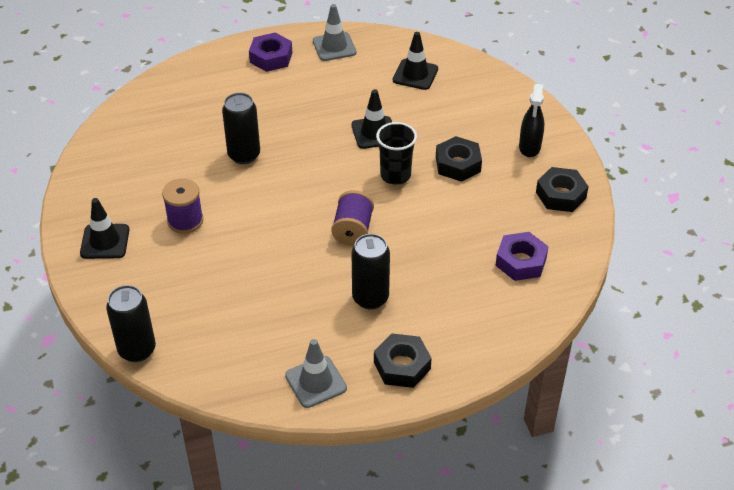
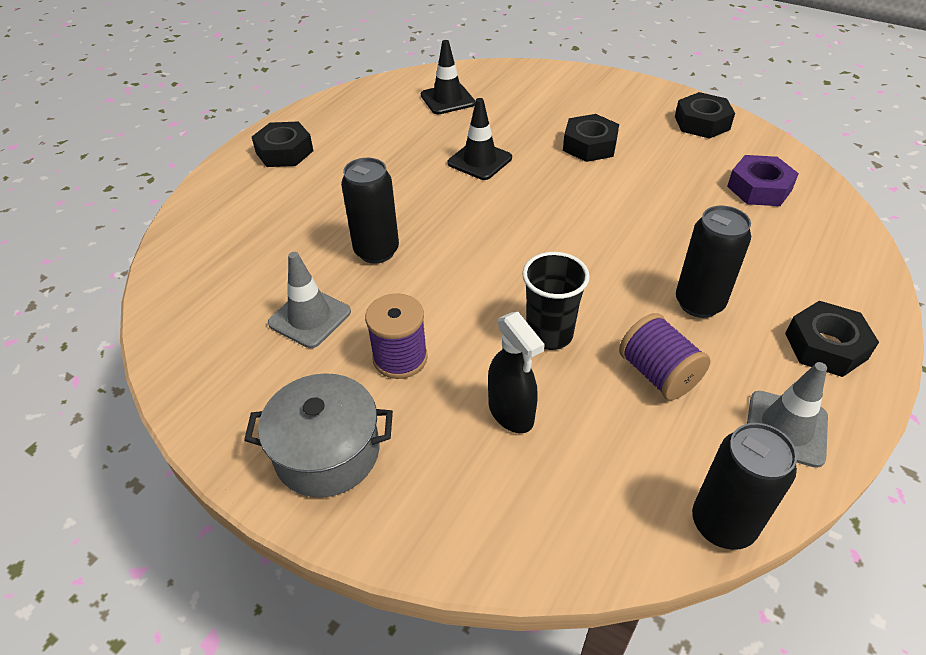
camera: 40 degrees left, 0 degrees up
(105, 241) = (327, 452): black traffic cone -> grey pot
(137, 350) = (551, 562): black can -> black can (722, 524)
(271, 57) = (284, 152): purple nut -> black nut
(334, 47) = (339, 114): grey traffic cone -> grey traffic cone (310, 317)
(353, 230) = (587, 253): purple spool -> purple spool (658, 374)
(395, 175) = (552, 183): black cup -> black cup (549, 334)
(529, 147) = (623, 103): black spray bottle -> black spray bottle (511, 413)

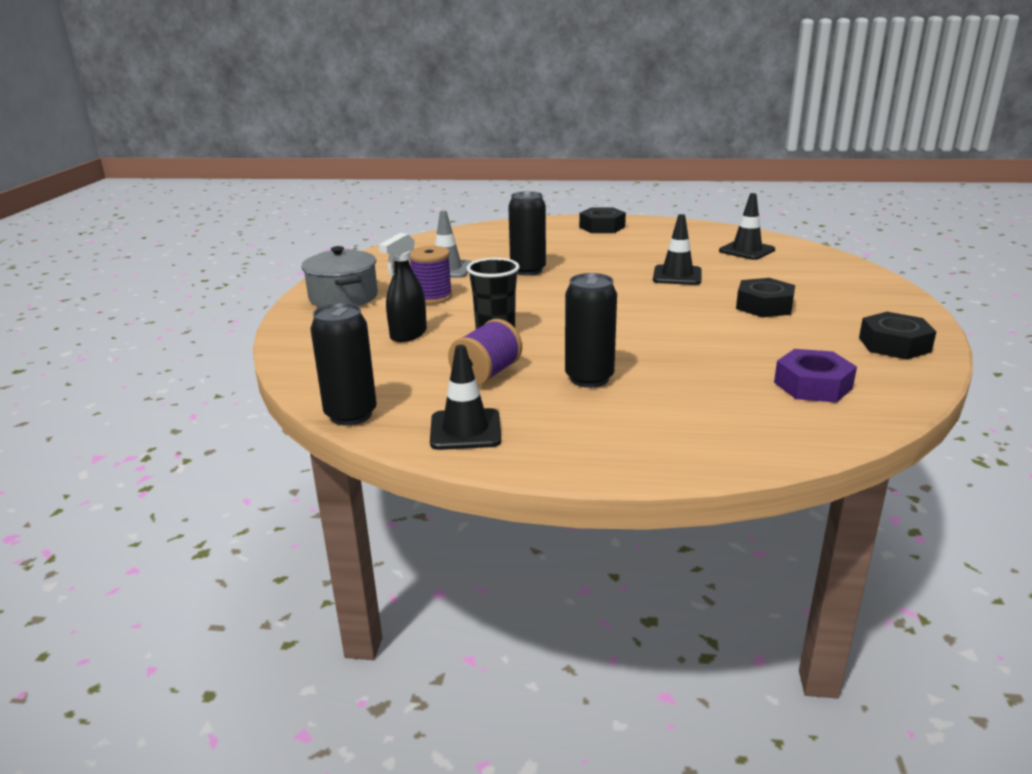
camera: 65 degrees right, 20 degrees down
(786, 428) = (465, 430): grey traffic cone -> black traffic cone
(825, 346) = (589, 440): black nut -> none

